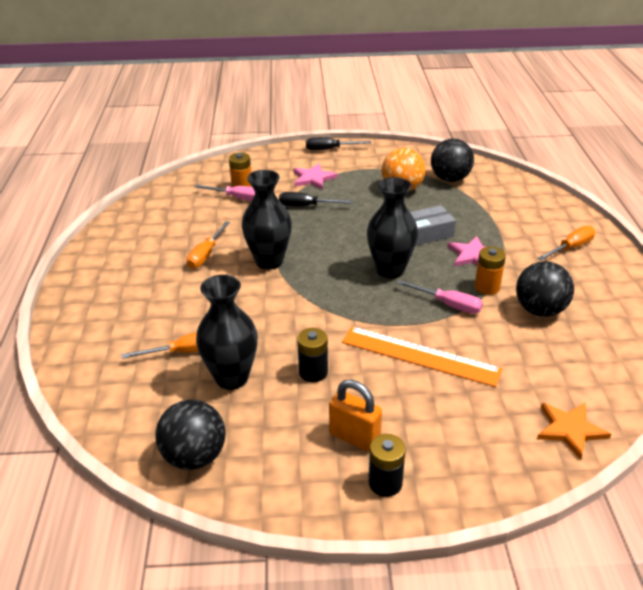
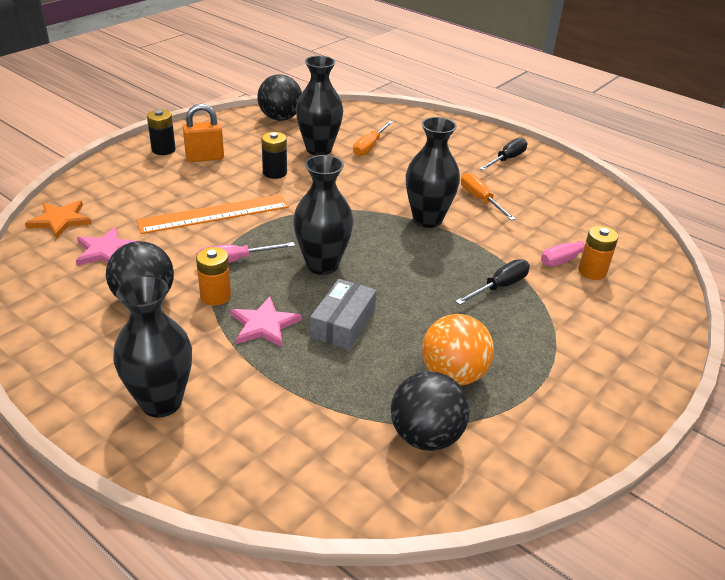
camera: 130 degrees right, 0 degrees up
(313, 178) = (561, 327): pink star -> pink star (106, 250)
(330, 149) = (636, 389): black screwdriver -> black screwdriver (507, 159)
(571, 248) = (161, 402): orange screwdriver -> black vase

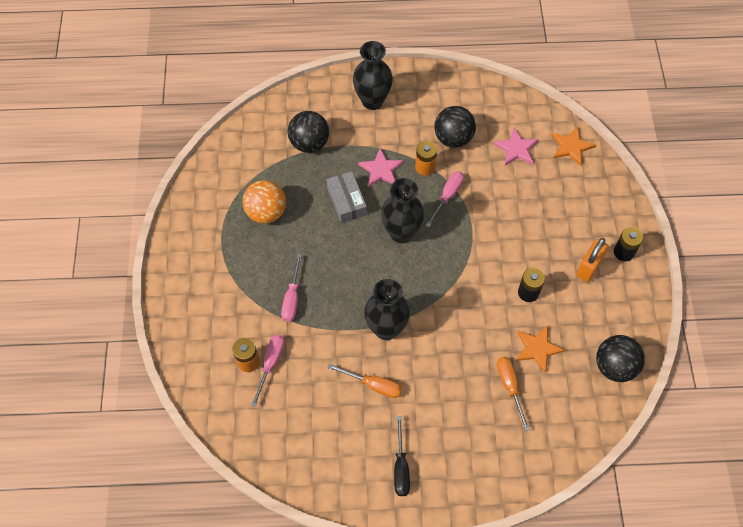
camera: 140 degrees right, 25 degrees up
(214, 214) = (507, 221): orange ruler -> none
(319, 149) = (537, 348): black vase -> orange star
(426, 436) = (251, 170): black ball -> black ball (309, 143)
(499, 287) = (292, 298): black screwdriver -> pink screwdriver

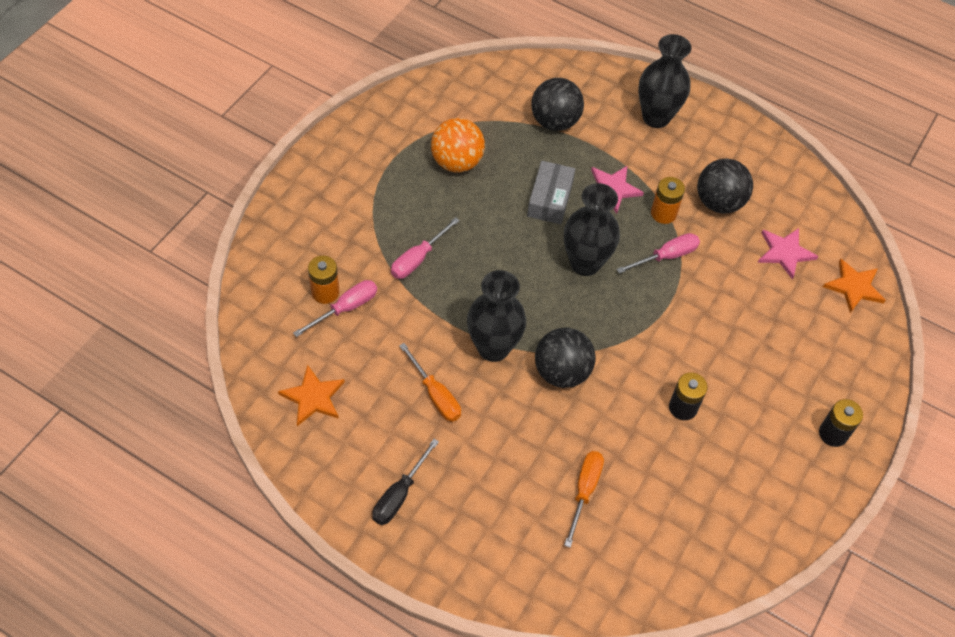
camera: 30 degrees right, 5 degrees down
(537, 348) = (648, 472): orange star -> orange star (313, 397)
(588, 267) = (776, 424): orange padlock -> none
(614, 366) = (726, 548): black ball -> black ball (562, 372)

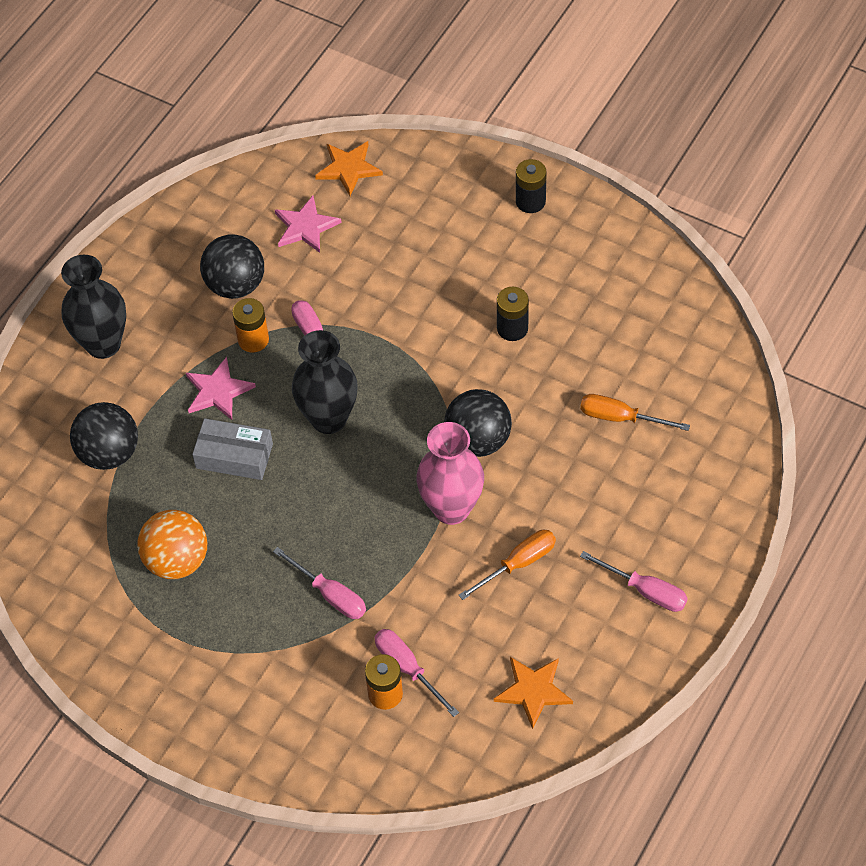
camera: 85 degrees left, 0 degrees up
(399, 494) = (645, 591): black screwdriver -> pink screwdriver
(493, 348) = (451, 508): black vase -> pink vase

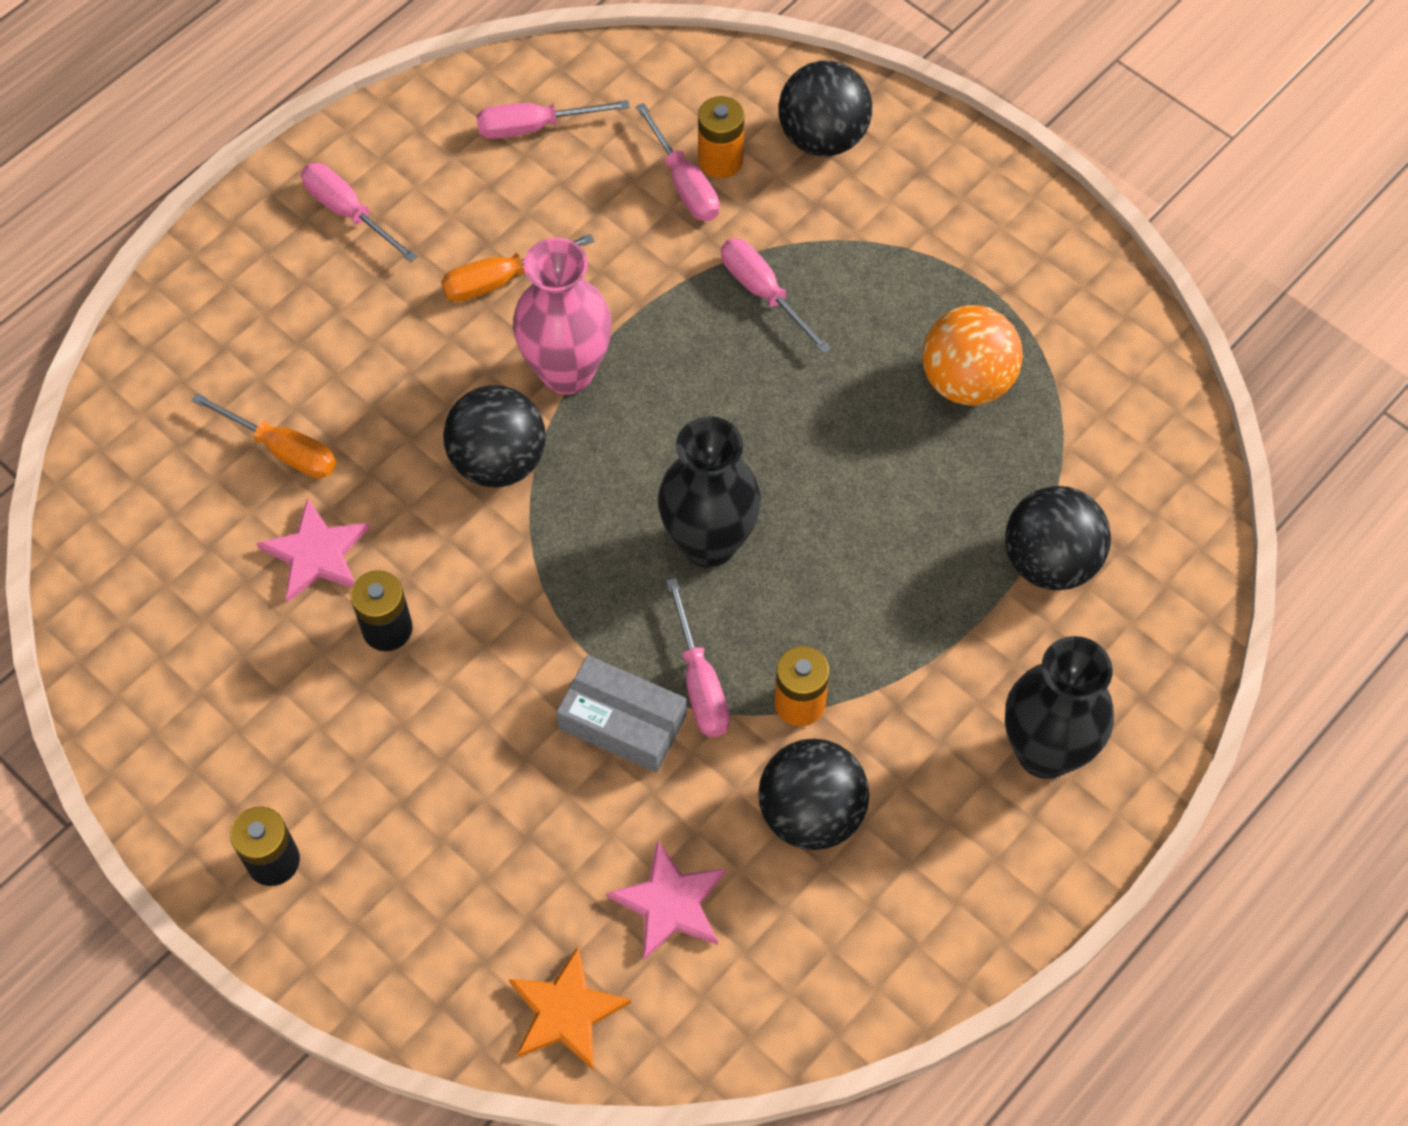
camera: 170 degrees left, 5 degrees up
(218, 391) = (870, 626): pink star -> pink star (316, 553)
(234, 456) = (861, 515): grey box -> grey box (622, 722)
(311, 731) = (822, 138): none -> black ball
(533, 691) = (534, 127): orange star -> pink screwdriver

